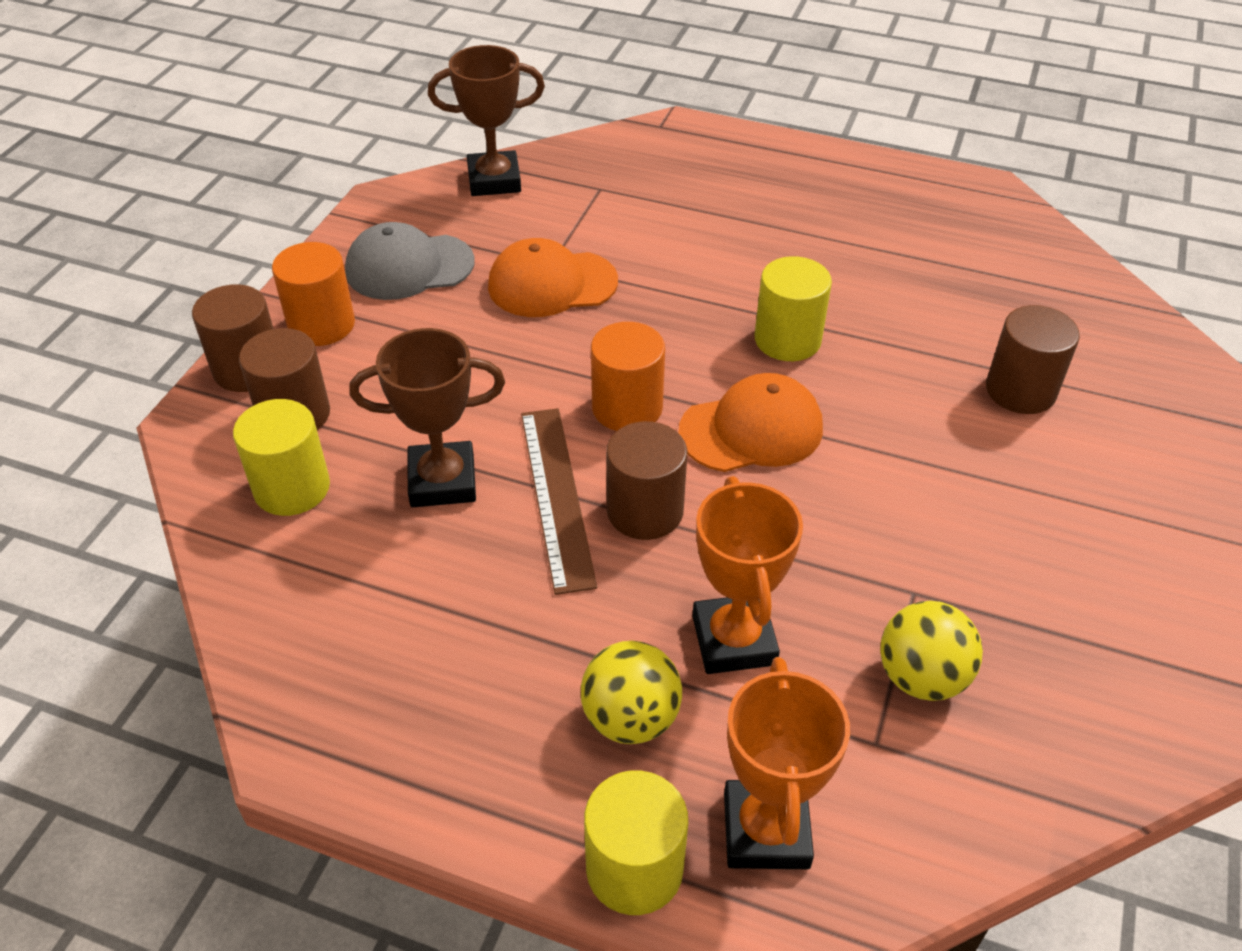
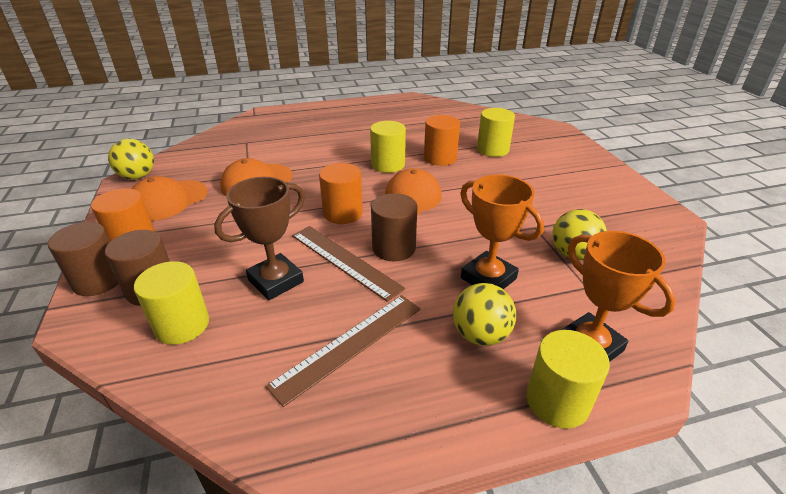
camera: 35 degrees left, 10 degrees down
(400, 200) = (138, 176): none -> yellow ball
(409, 267) = (168, 200): grey cap -> orange cap
(452, 630) = (349, 345): none -> brown ruler
(494, 180) = (186, 154): brown trophy -> none
(896, 366) = (440, 158): none -> orange cylinder
(1020, 390) = (492, 150): brown cylinder -> yellow cylinder

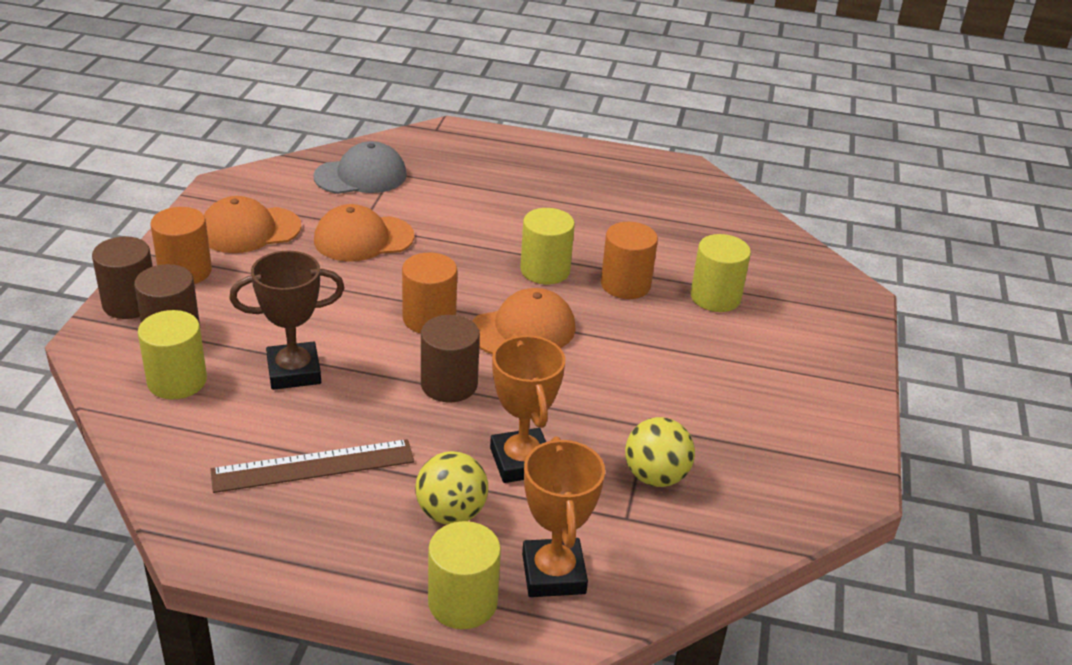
camera: 25 degrees right, 0 degrees up
(138, 176) = (237, 184): yellow ball -> none
(225, 149) = (361, 176): none -> grey cap
(344, 261) = (382, 377): brown ruler -> none

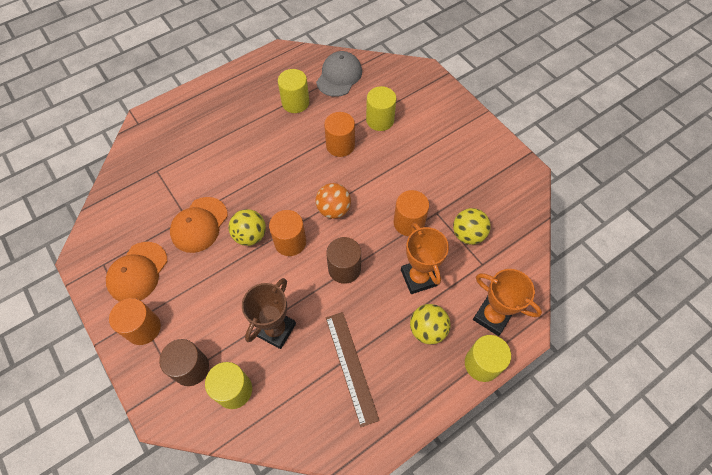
camera: 45 degrees left, 25 degrees up
(130, 303) = (145, 374): brown cylinder -> none
(313, 466) = (351, 367): brown ruler -> brown ruler turned 45 degrees counterclockwise
(361, 176) = (143, 187): grey cap -> grey cap (339, 76)
(397, 283) = (250, 235): none -> yellow ball
(521, 461) = (418, 277): orange trophy -> orange trophy turned 45 degrees clockwise
(523, 329) = (334, 209): orange cap -> orange ball
(545, 270) = (300, 168): yellow cylinder -> yellow cylinder (295, 102)
(595, 407) = (409, 222): none -> orange cylinder

